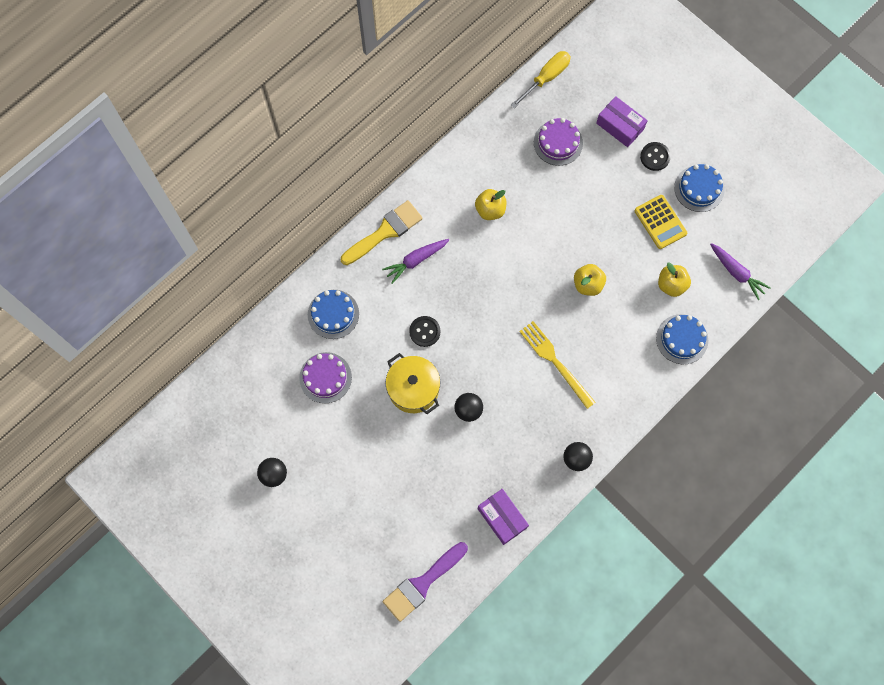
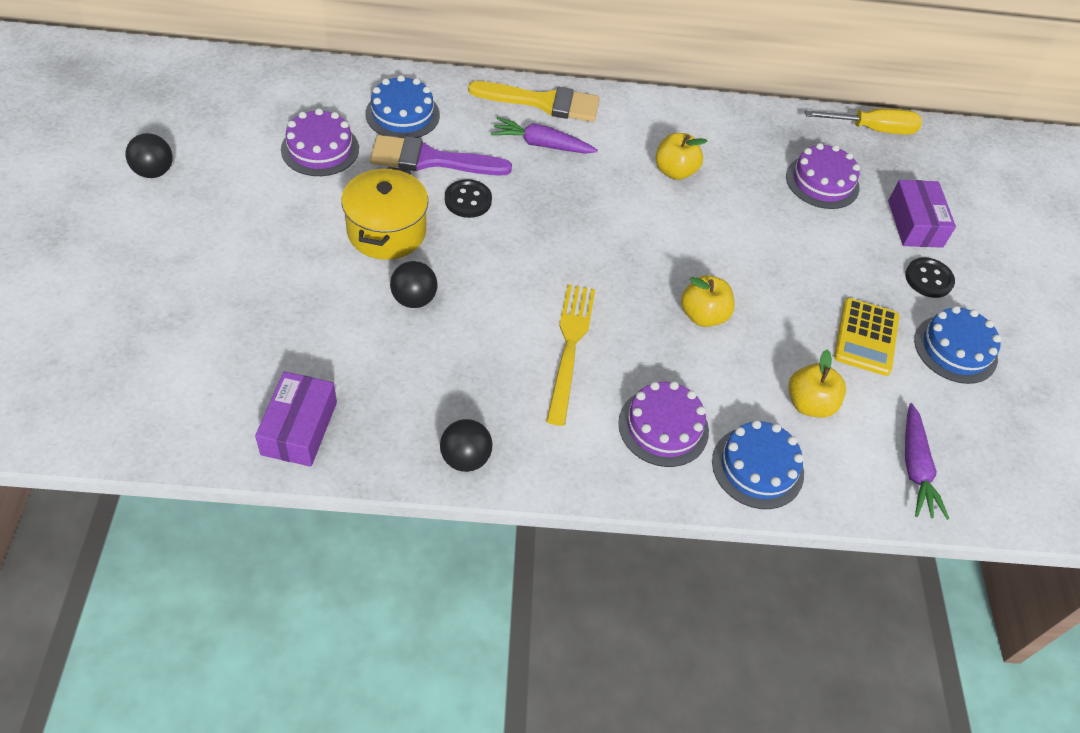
camera: 40 degrees right, 20 degrees down
(422, 583) = (124, 399): purple brush -> purple brush (431, 159)
(630, 360) = (663, 427): none -> purple cake

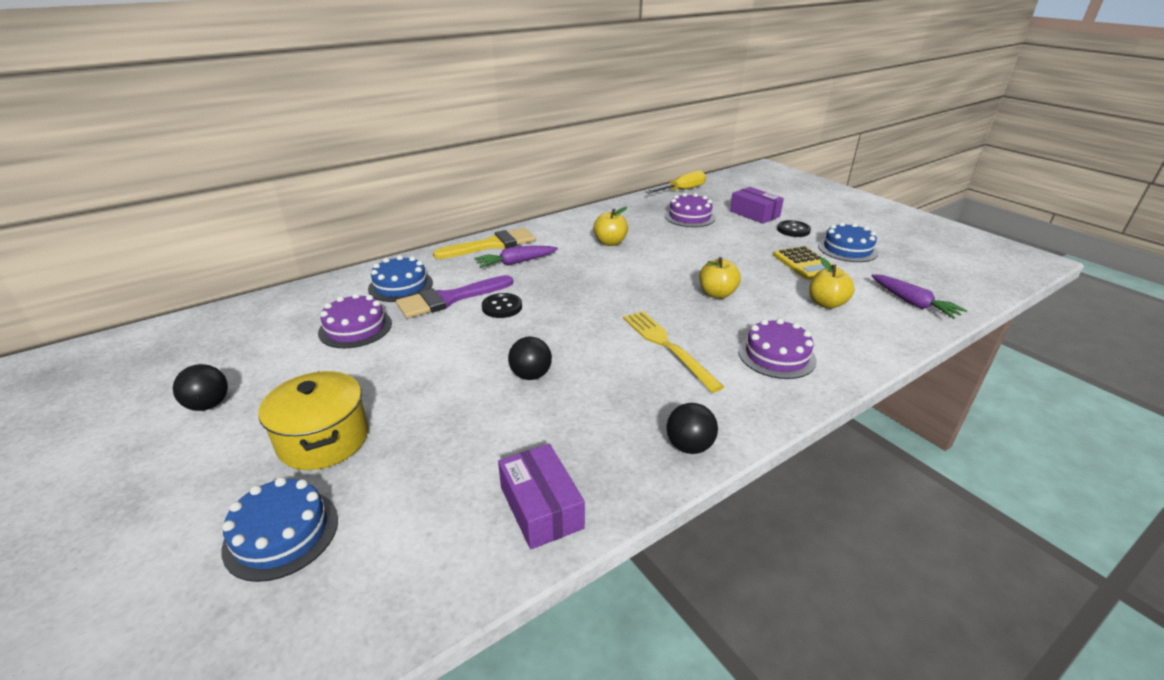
camera: 30 degrees left, 20 degrees down
(386, 231) = (463, 348): yellow pot -> yellow pot (324, 439)
(757, 467) = (850, 345): blue cake -> blue cake (281, 533)

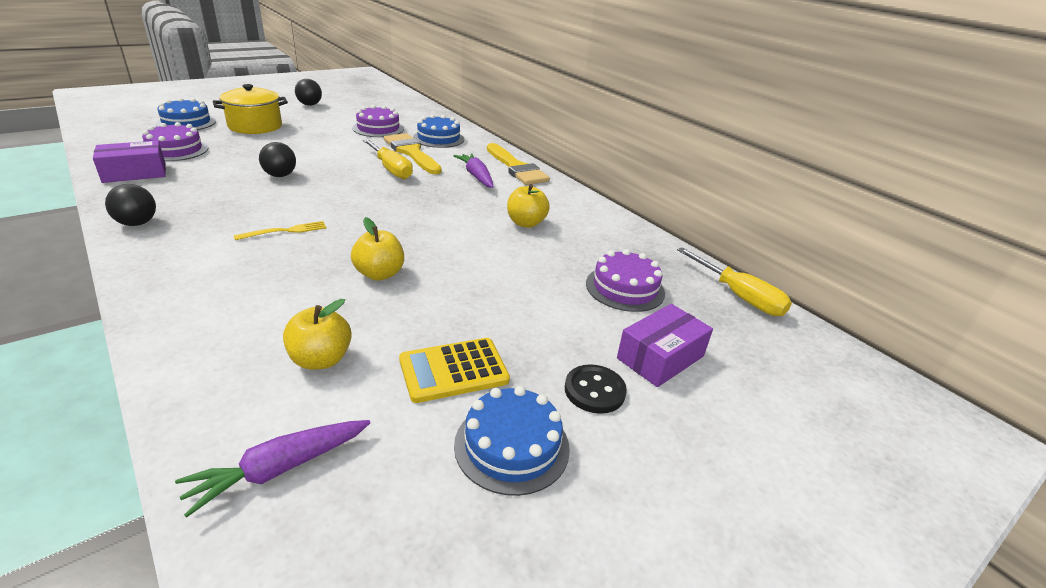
camera: 85 degrees right, 0 degrees up
(450, 299) = (411, 152): purple brush -> yellow brush
(502, 307) = (390, 169): black button -> yellow screwdriver
(667, 346) = (285, 231): yellow fork -> yellow fork, size x0.58
(776, 355) = (226, 289): purple cake -> purple cake (175, 150)

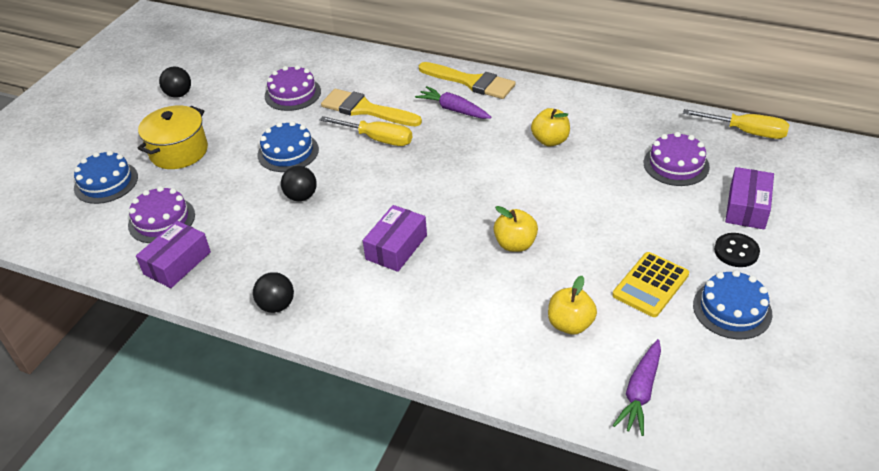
camera: 25 degrees left, 10 degrees up
(285, 231) = (396, 247): yellow fork -> purple box
(438, 138) = (362, 78): blue cake -> blue cake (288, 152)

